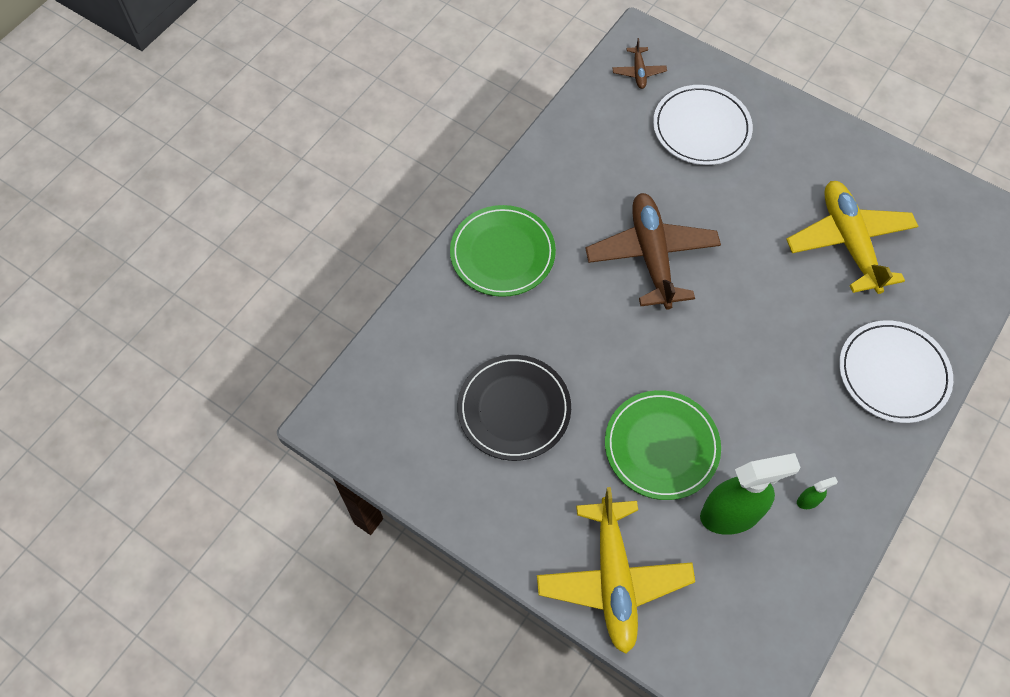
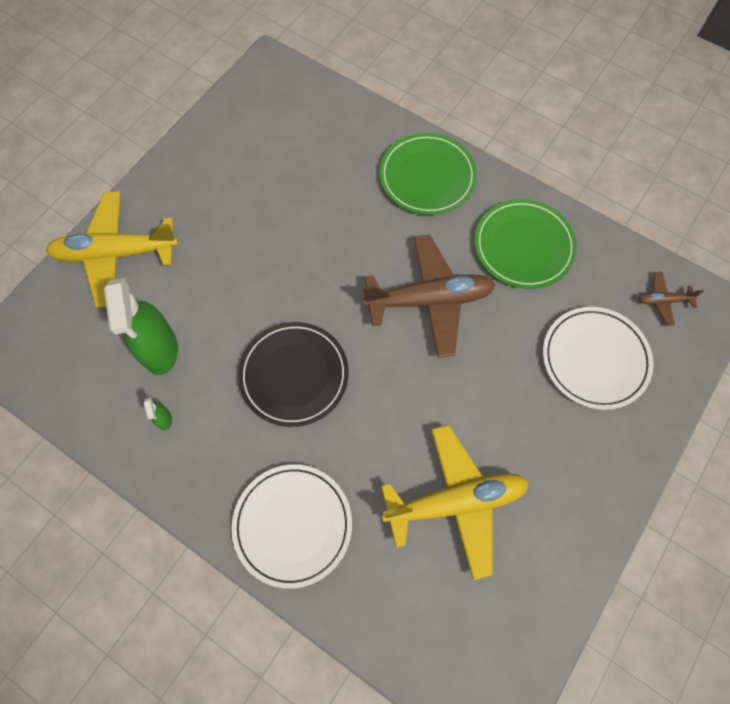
camera: 90 degrees right, 5 degrees up
(514, 409) = (272, 185): black plate -> black plate (294, 375)
(661, 446) = (229, 297): green plate -> green plate (523, 246)

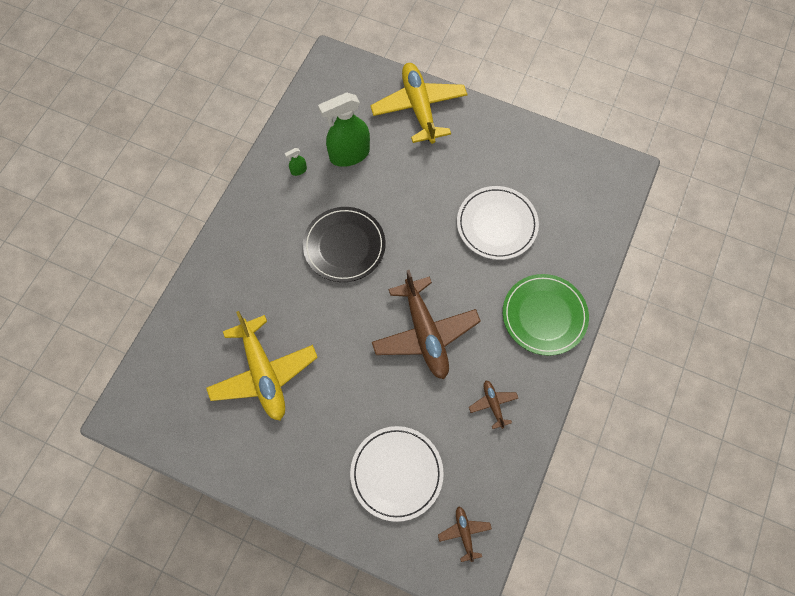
camera: 80 degrees right, 0 degrees up
(292, 525) = (235, 266): white plate -> white plate (497, 224)
(523, 246) = (493, 404): green plate -> brown plane

